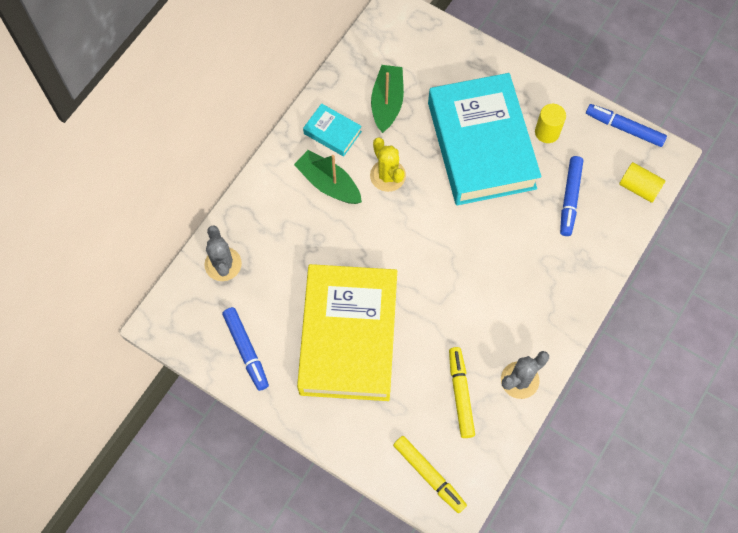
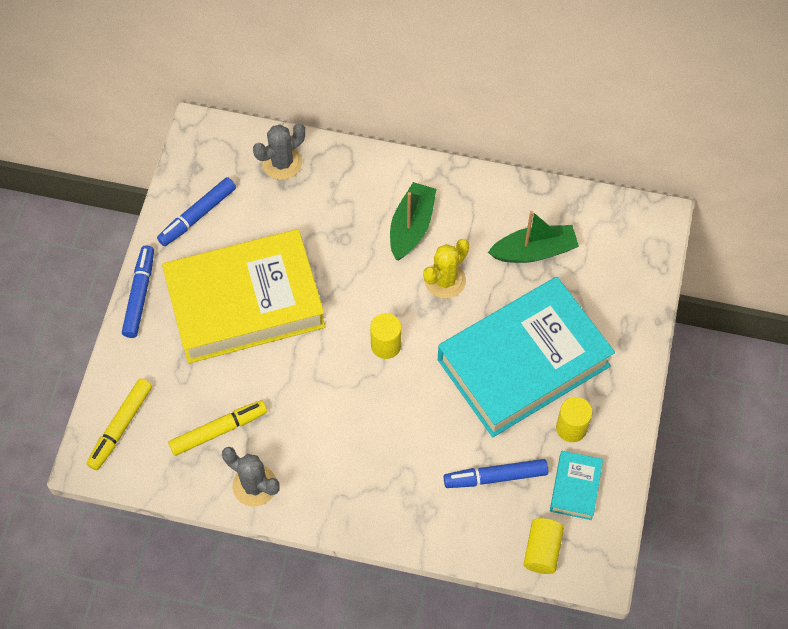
camera: 70 degrees right, 5 degrees down
(332, 132) = (474, 210): turquoise book -> turquoise book (575, 487)
(429, 239) = (386, 345): none -> yellow cylinder
(624, 128) = (615, 513): blue marker -> blue marker (139, 295)

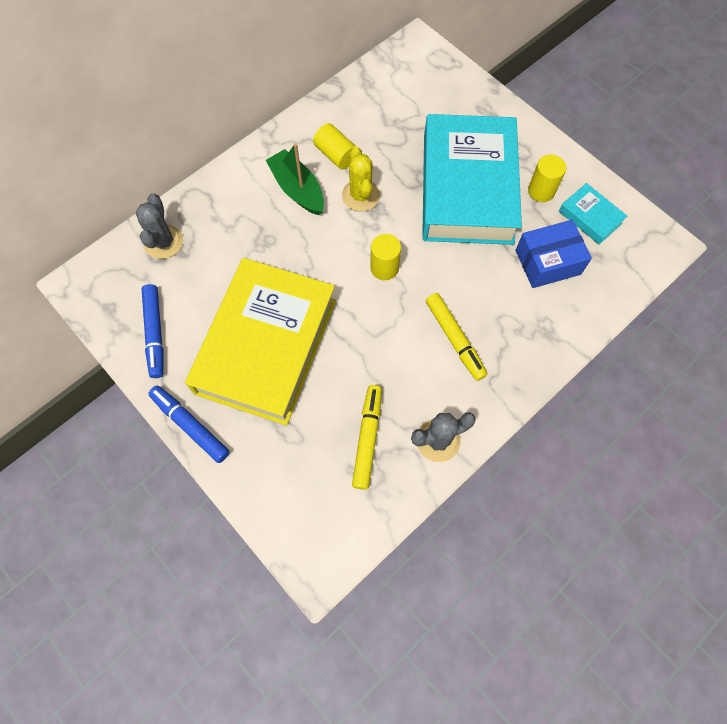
camera: 55 degrees left, 5 degrees up
(121, 427) = (304, 519): yellow marker -> yellow marker (455, 339)
(495, 477) = (547, 262): blue marker -> blue box
(534, 251) = (382, 127): green boat -> none
(542, 550) = (627, 268): yellow cylinder -> yellow cylinder (336, 155)

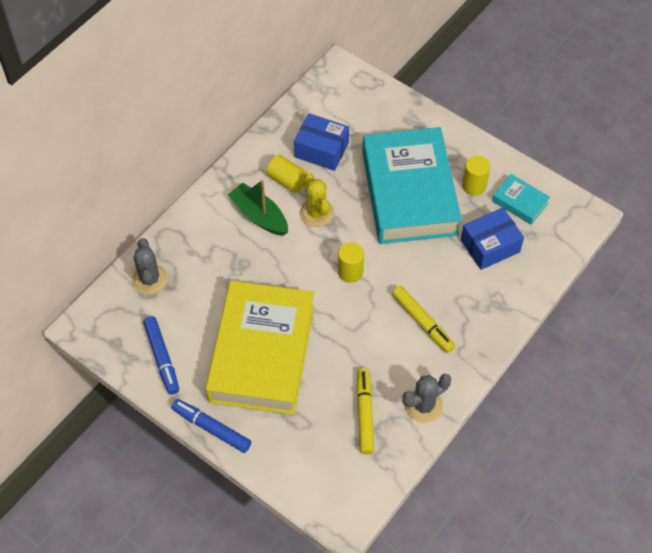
camera: 10 degrees left, 10 degrees down
(380, 127) = (321, 150): none -> blue box

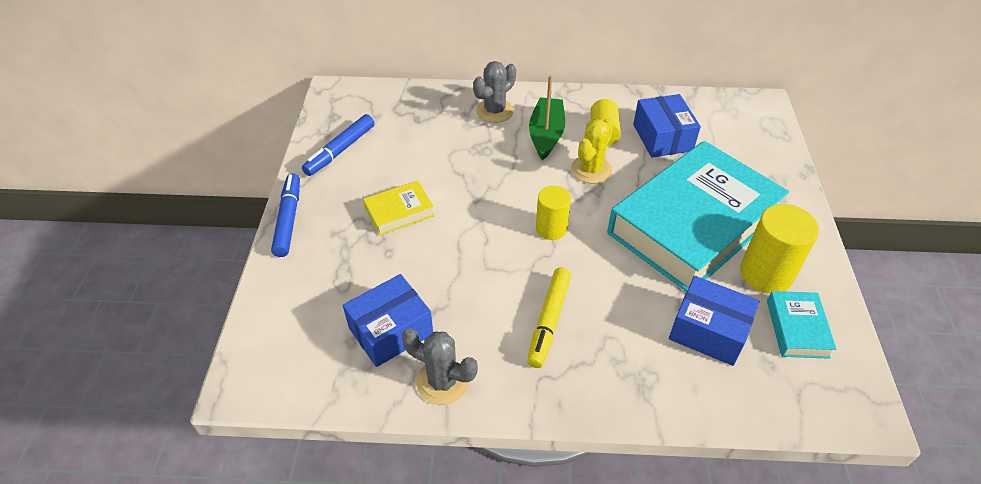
camera: 55 degrees right, 10 degrees down
(150, 279) = (414, 104): grey cactus -> grey cactus (494, 111)
(262, 353) = (399, 212): yellow book -> yellow book, size x0.41
(364, 414) = (391, 331): yellow marker -> blue box
(474, 186) = (766, 274): yellow cylinder -> yellow cylinder, size x1.56

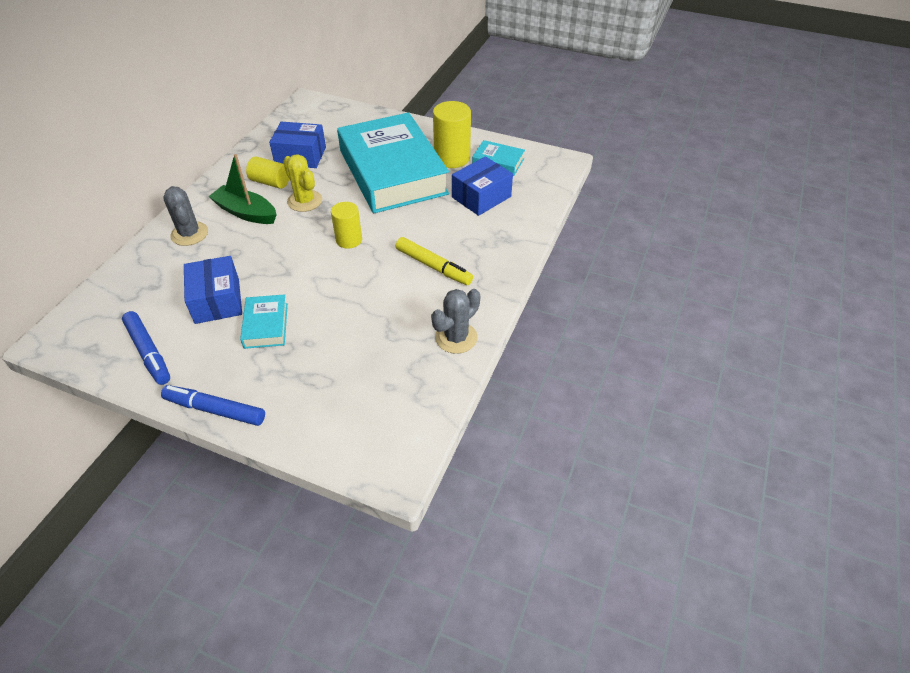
camera: 70 degrees left, 0 degrees up
(391, 331) = (393, 358): blue box -> blue box (217, 300)
(399, 212) = (266, 325): yellow book -> turquoise book

